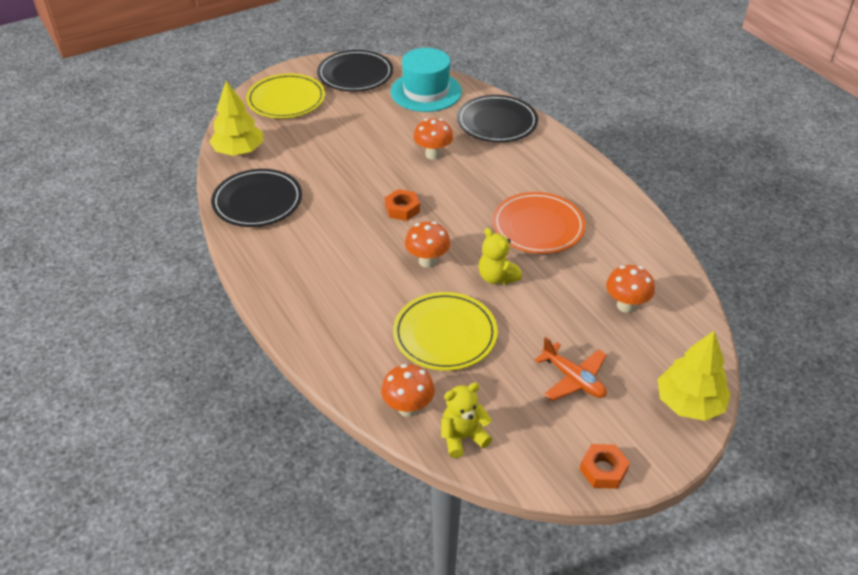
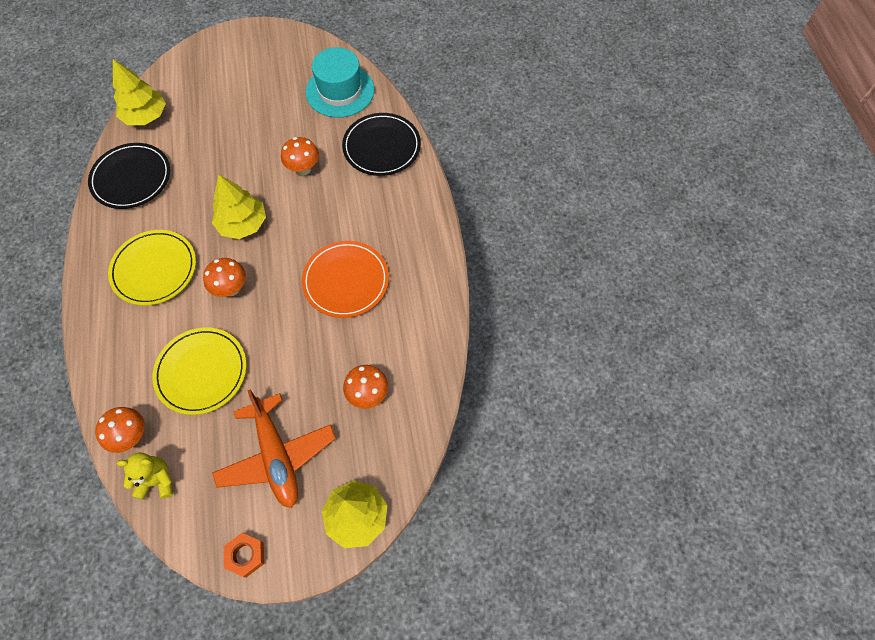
camera: 20 degrees right, 20 degrees up
(286, 100) = (215, 66): yellow plate -> yellow plate (154, 269)
(355, 74) = (290, 52): black plate -> none
(402, 209) = (243, 224): orange nut -> yellow tree
(497, 277) = (278, 326): yellow teddy bear -> none
(573, 379) = (277, 456): orange plane -> orange plane, size x1.62

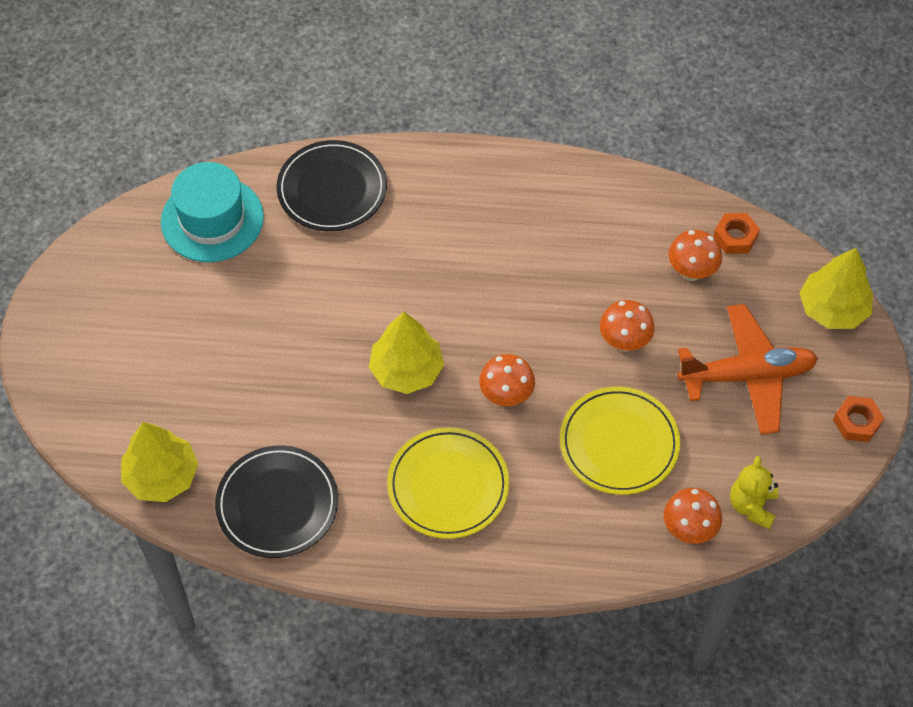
camera: 75 degrees left, 5 degrees down
(303, 169) = (337, 285): orange mushroom -> orange mushroom (624, 342)
(346, 281) = (531, 267): orange plate -> none
(411, 422) = (735, 237): none -> orange nut

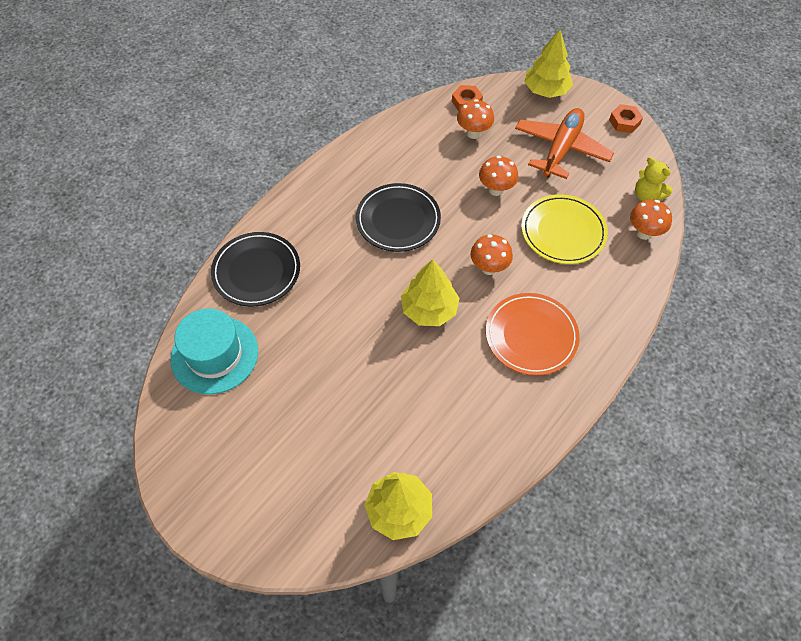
camera: 55 degrees left, 0 degrees up
(277, 504) = (475, 445): black plate -> black plate (398, 220)
(448, 485) = (531, 336): yellow plate -> orange plate

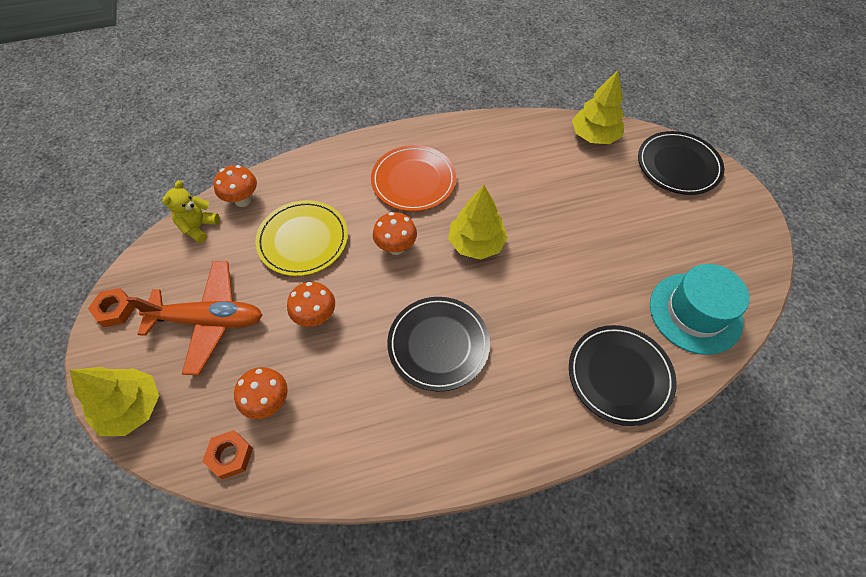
camera: 145 degrees left, 0 degrees up
(287, 525) = (678, 165): none -> black plate
(561, 149) = (208, 320): orange plane -> orange plane turned 150 degrees counterclockwise
(647, 196) = (198, 227): yellow teddy bear -> yellow teddy bear turned 150 degrees counterclockwise

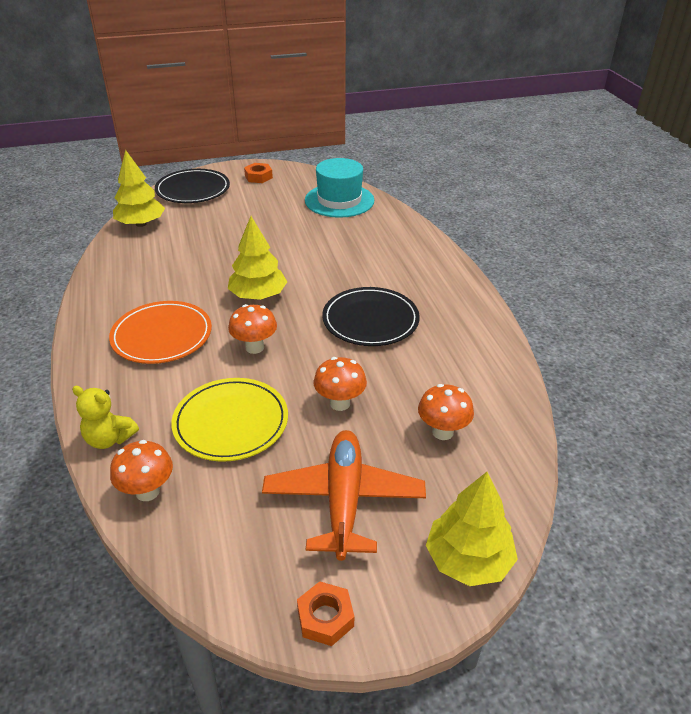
camera: 90 degrees left, 20 degrees down
(198, 227) = (186, 538): yellow teddy bear -> yellow teddy bear (109, 439)
(230, 456) = (505, 455): orange nut -> orange nut (258, 177)
(619, 375) = (393, 235): black plate -> none

